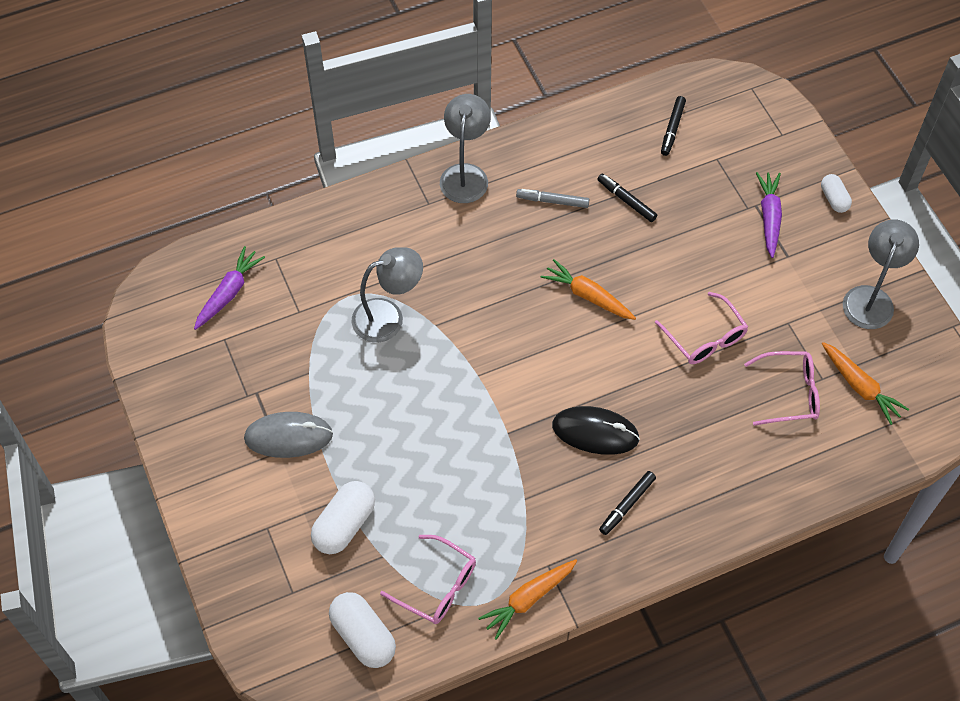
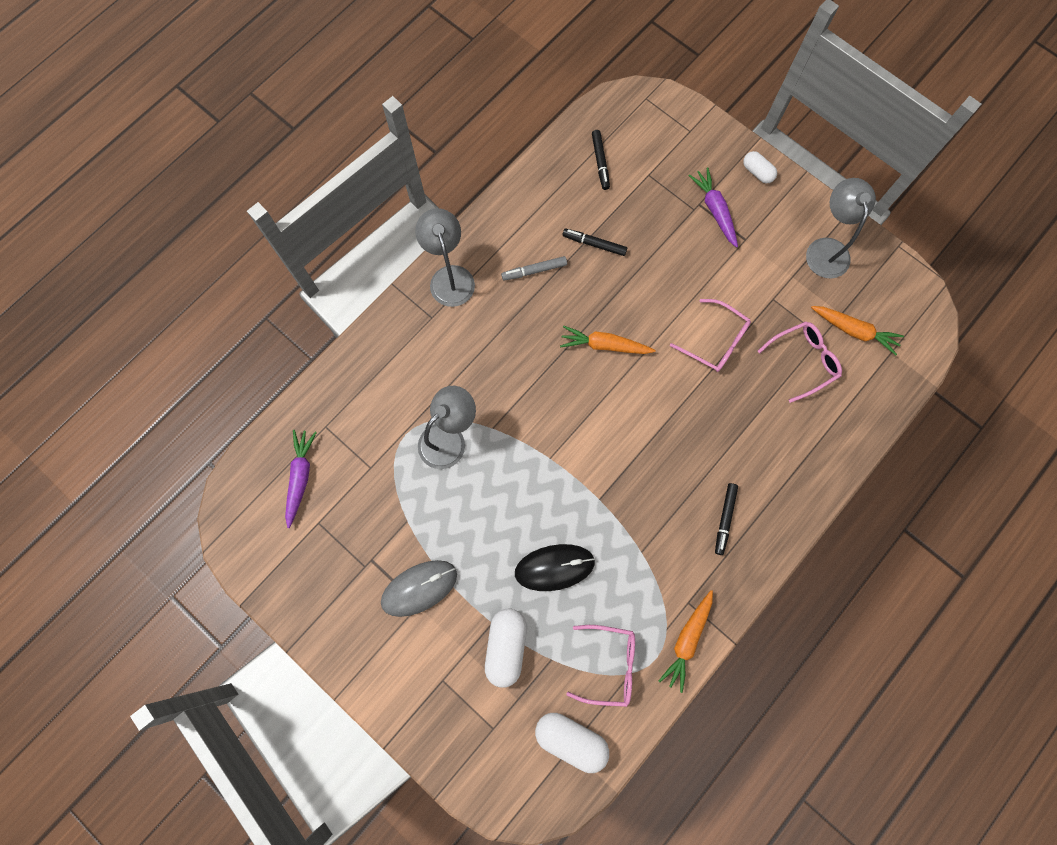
camera: 25 degrees left, 15 degrees up
(595, 432) = (669, 466): black mouse -> black mouse (554, 567)

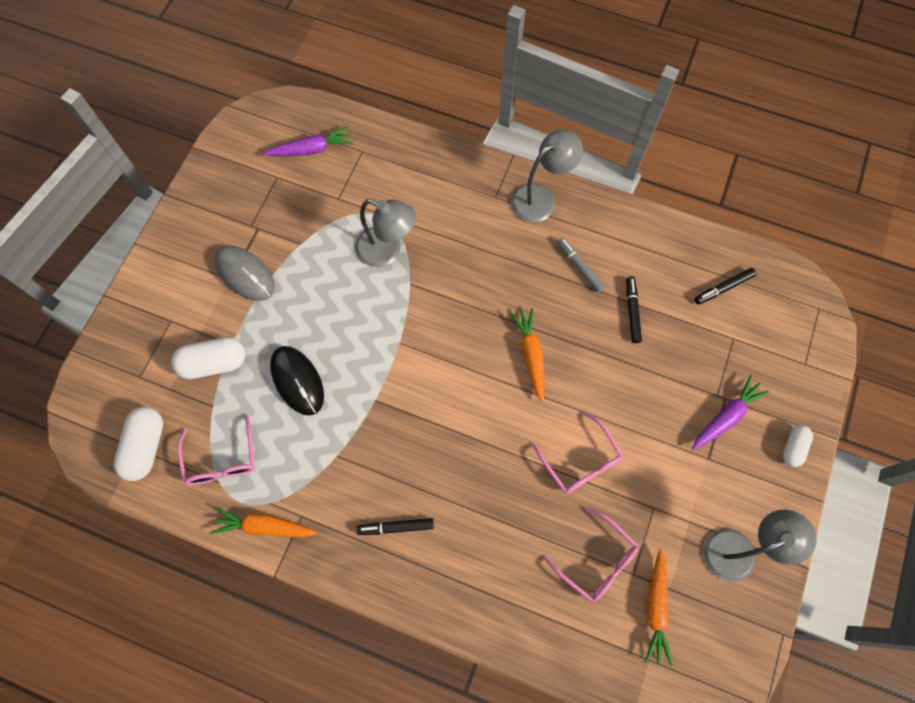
camera: 70 degrees right, 5 degrees down
(714, 341) = (580, 460): pink glasses -> pink glasses turned 45 degrees counterclockwise

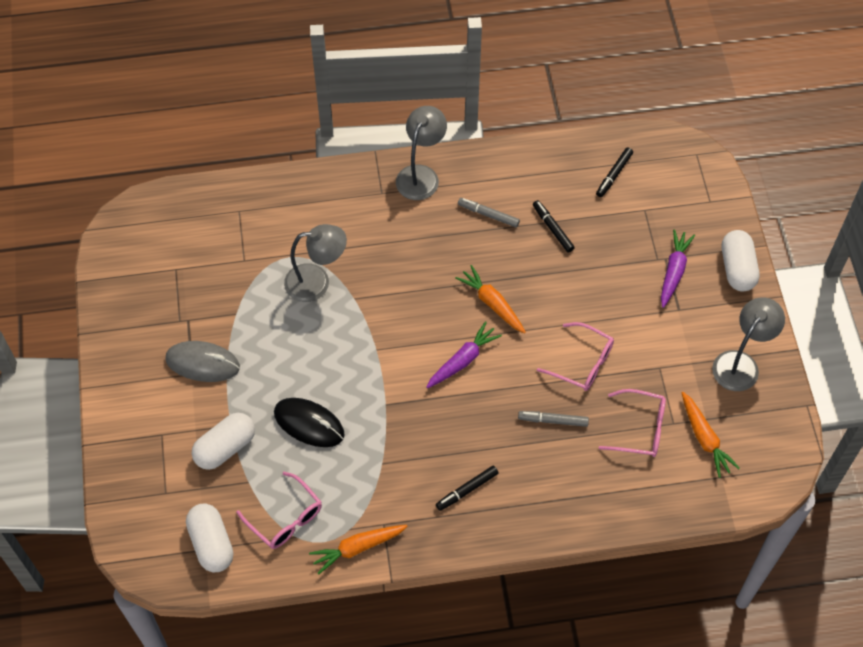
camera: 30 degrees left, 10 degrees down
(311, 149) = (191, 231): purple carrot -> purple carrot (463, 360)
(518, 504) = (553, 420): none -> grey marker
(793, 448) = (737, 268): white capsule -> white capsule, size x1.68

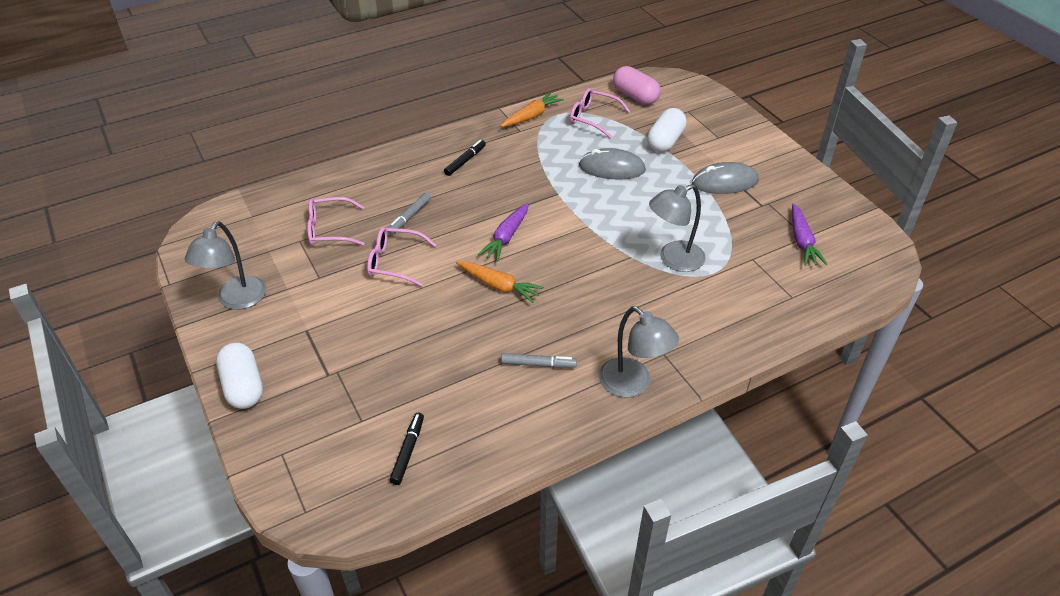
camera: 160 degrees right, 15 degrees down
(211, 544) = (635, 96): white capsule -> pink capsule
(309, 424) = (612, 168): black mouse -> grey mouse
(421, 175) = (633, 384): grey lamp -> grey lamp turned 45 degrees counterclockwise
(553, 228) = (462, 370): black marker -> none
(553, 420) = (409, 217): grey marker -> grey marker turned 135 degrees clockwise
(674, 271) = (316, 364): purple carrot -> purple carrot (802, 241)
(704, 438) = (269, 237): orange carrot -> none

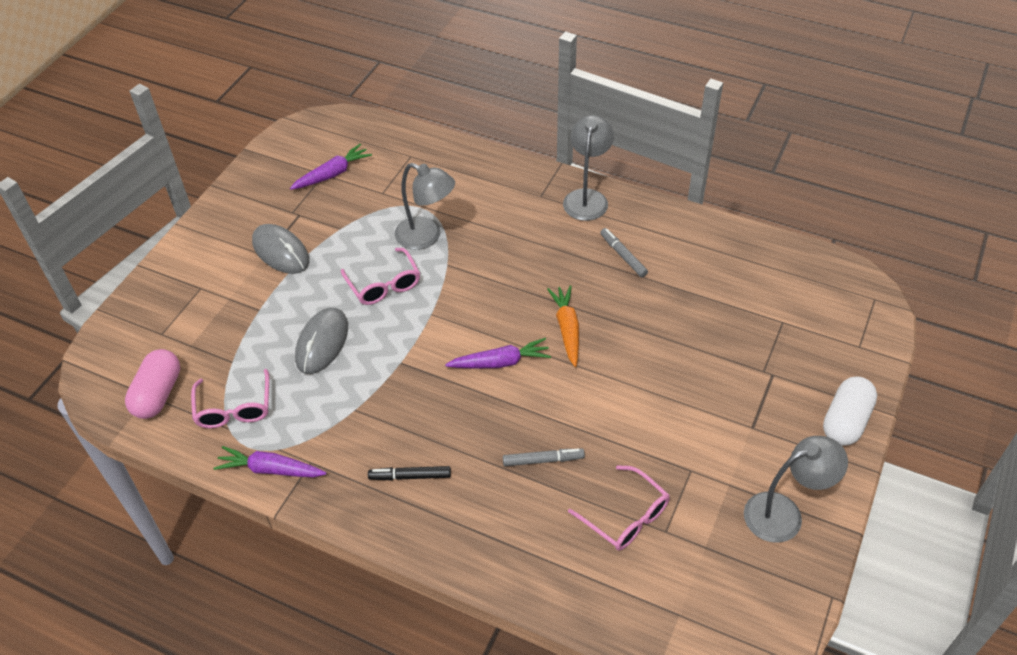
camera: 125 degrees left, 5 degrees up
(395, 262) = (613, 424): pink glasses -> pink glasses (383, 284)
(408, 451) = (773, 278): black marker -> none
(531, 116) = (270, 469): orange carrot -> purple carrot
(612, 168) = (322, 343): grey mouse -> grey mouse turned 45 degrees clockwise
(665, 141) = (238, 325): white capsule -> none

